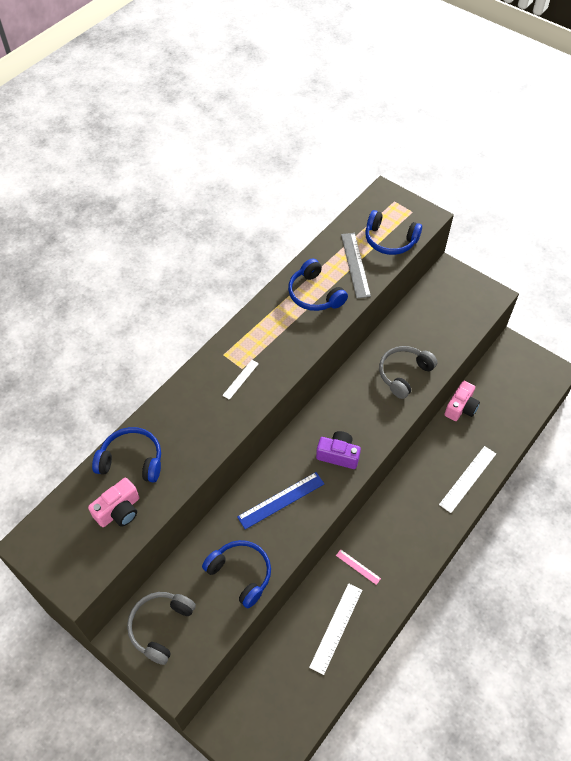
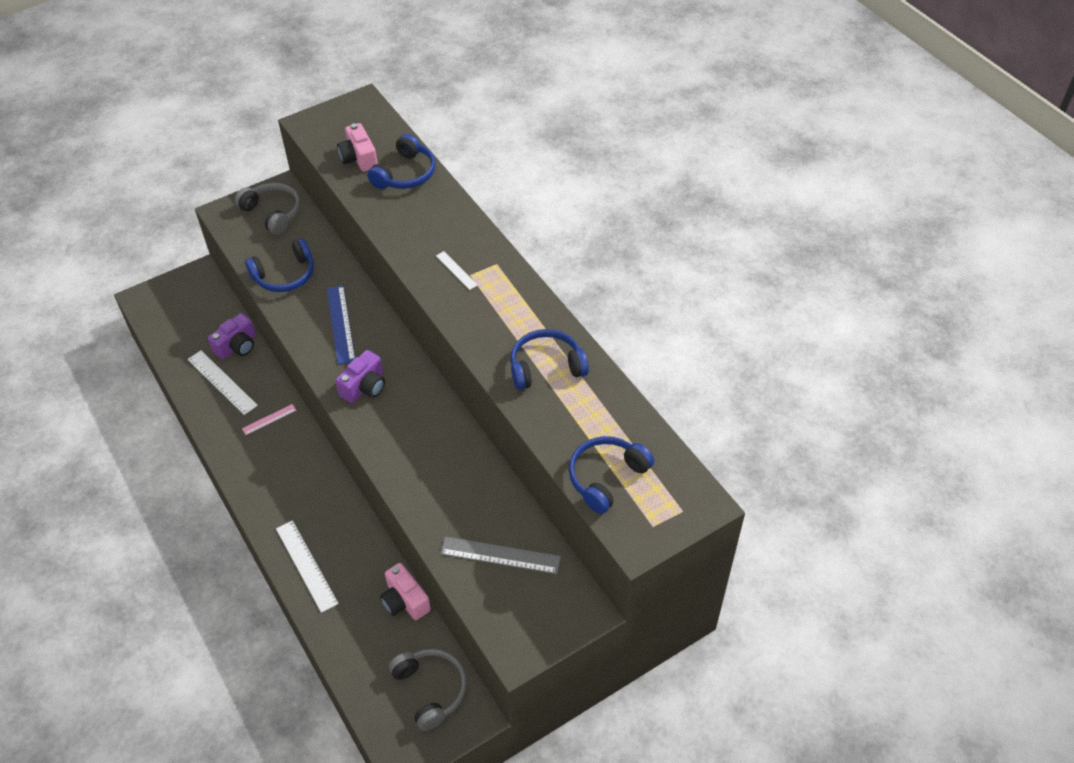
camera: 110 degrees right, 5 degrees down
(292, 635) = (237, 346): none -> purple camera
(355, 265) = (577, 423): grey ruler -> grey ruler (500, 555)
(404, 374) = (437, 487): grey headphones -> grey headphones (430, 690)

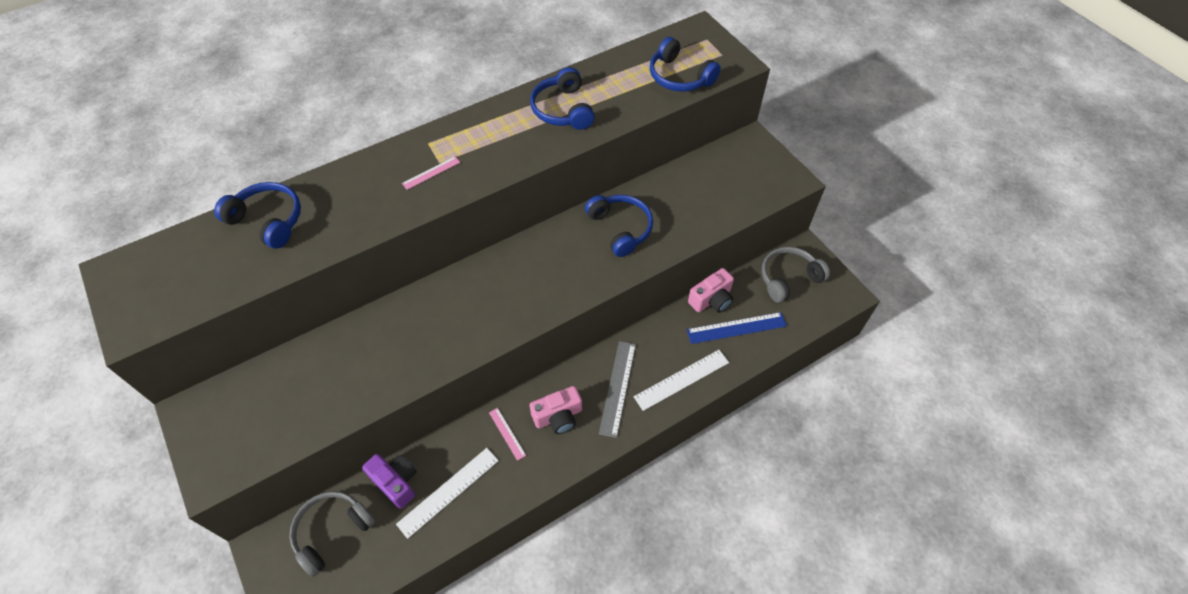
camera: 90 degrees left, 5 degrees up
(272, 213) = (232, 414): grey headphones -> grey headphones (332, 531)
(285, 275) = (347, 388): blue headphones -> blue headphones (620, 228)
(340, 324) = (434, 324): blue ruler -> blue ruler (736, 328)
(359, 158) = (223, 267): pink camera -> pink camera (558, 416)
(364, 387) = (523, 297): purple camera -> none
(456, 270) = (431, 173): white ruler -> pink ruler
(500, 555) = (708, 190): grey ruler -> grey ruler (617, 387)

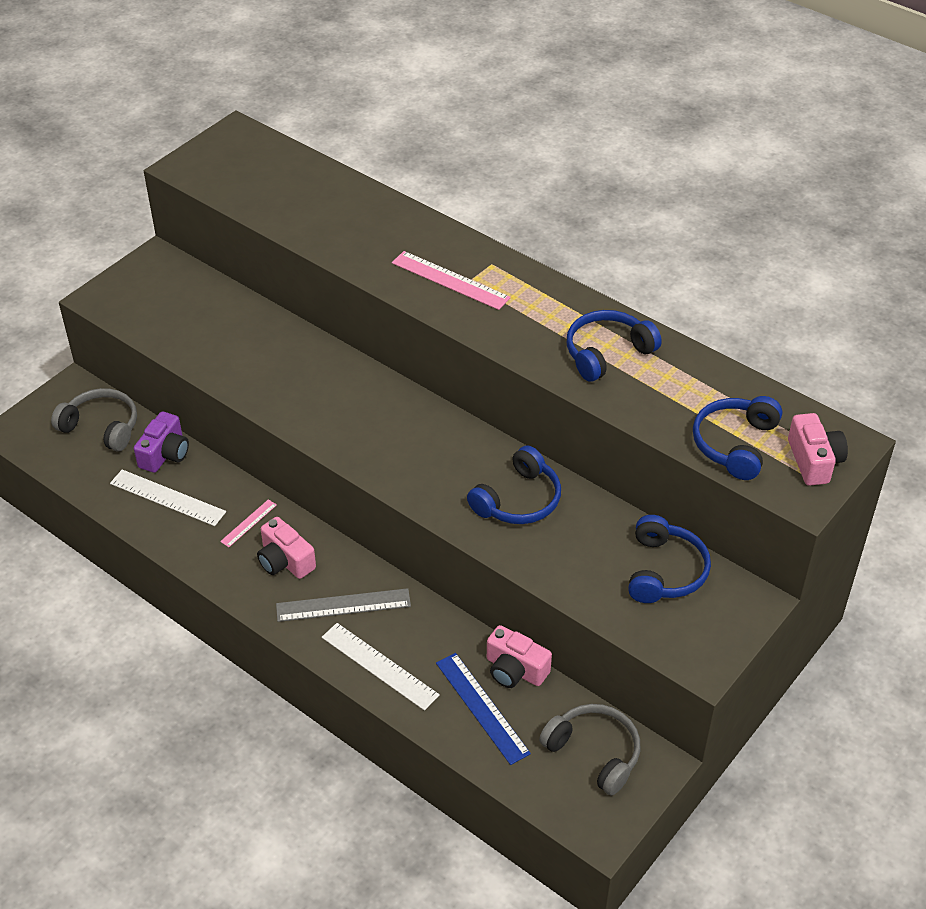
camera: 70 degrees right, 10 degrees down
(268, 220) = (332, 195): blue headphones -> blue headphones (664, 571)
(431, 173) = (450, 280): pink ruler -> pink ruler, size x1.81
(708, 48) = (814, 461): none -> pink camera

